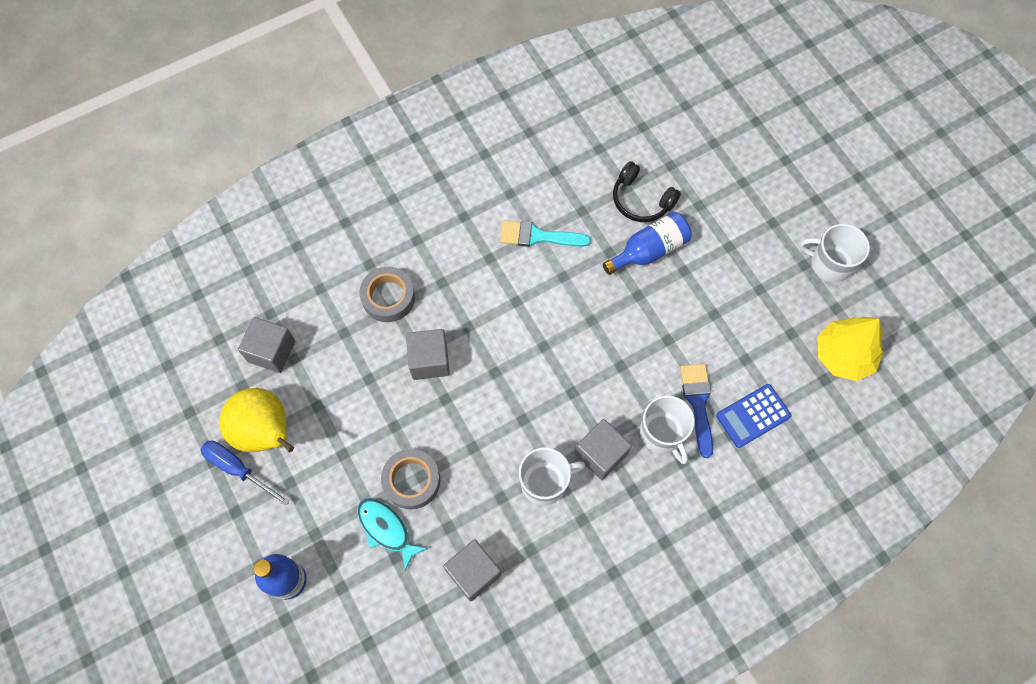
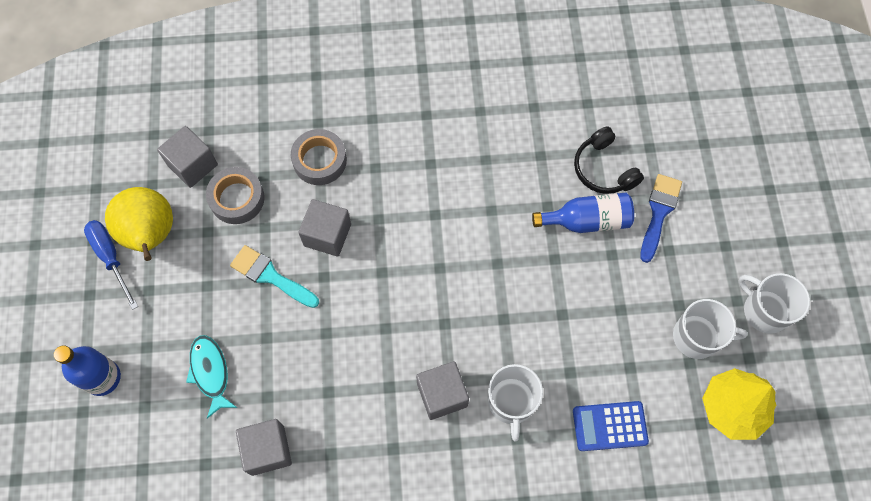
camera: 25 degrees right, 0 degrees up
(411, 481) = (255, 338): grey tape -> grey tape (237, 199)
(538, 236) = (486, 162): turquoise brush -> turquoise brush (271, 276)
(545, 482) = (376, 397): white mug -> white mug (697, 337)
(698, 403) = (561, 389): blue brush -> blue brush (659, 213)

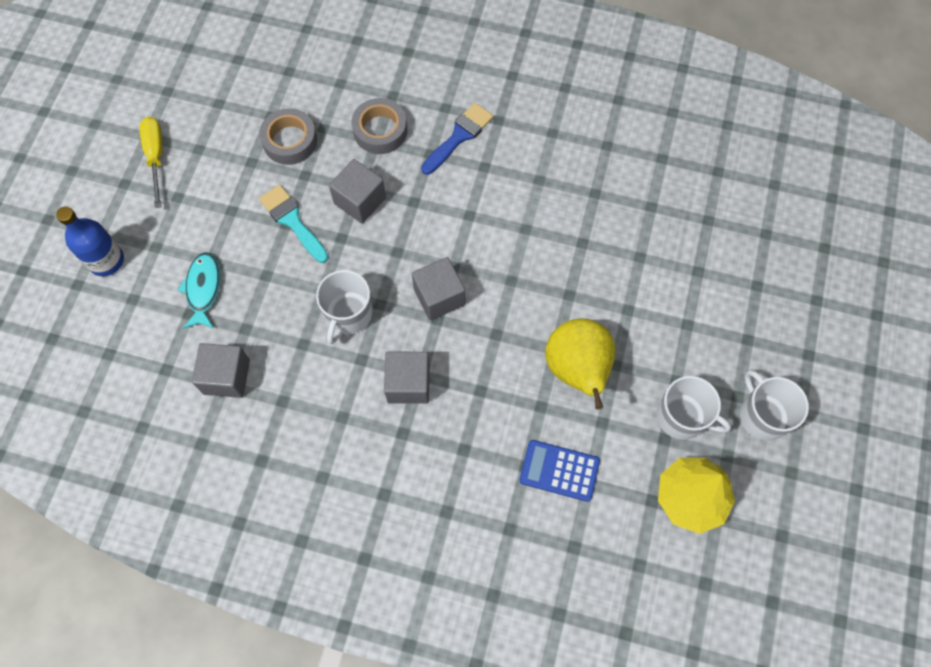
camera: 20 degrees right, 0 degrees up
(110, 257) = (156, 157): blue screwdriver -> yellow screwdriver
(151, 235) = (199, 149): yellow pear -> yellow pear (577, 370)
(192, 165) = (262, 98): grey cube -> grey cube (439, 297)
(511, 402) = (472, 414): white mug -> white mug (348, 314)
(587, 221) = (616, 269): blue bottle -> none
(603, 169) = (653, 226): black headphones -> none
(659, 213) = (692, 285): blue brush -> blue brush (459, 136)

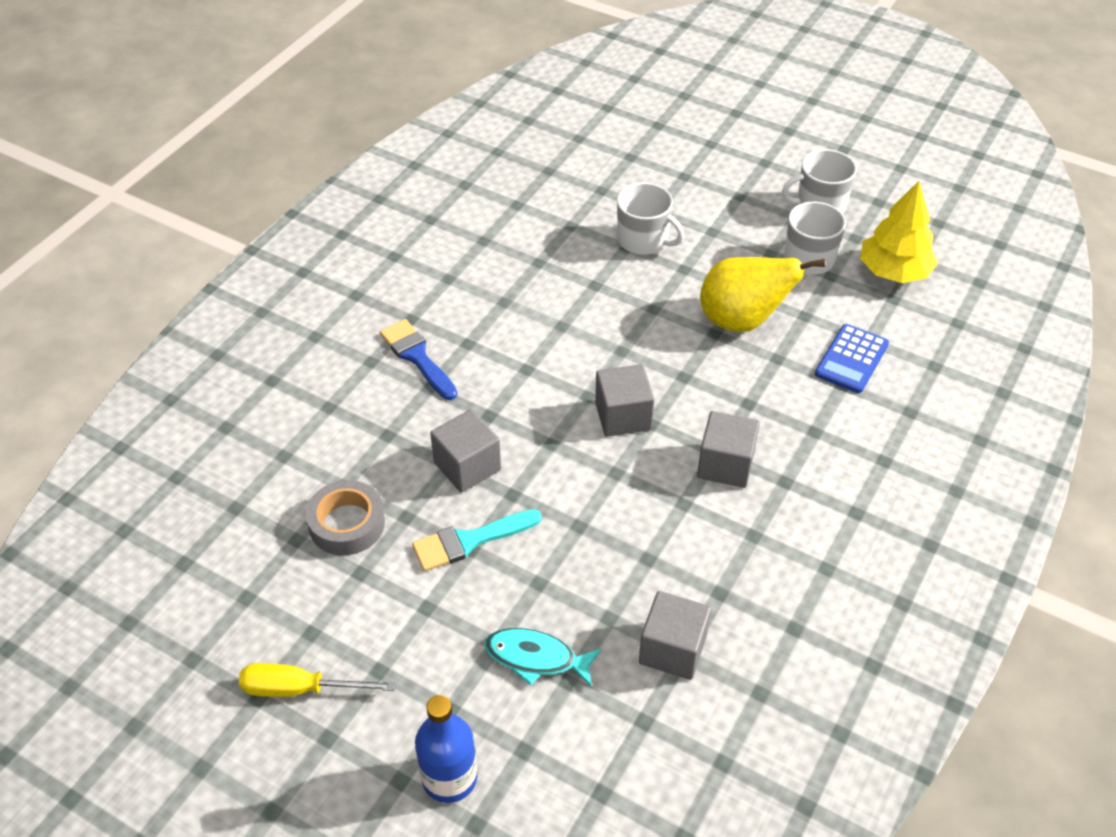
camera: 75 degrees left, 20 degrees down
(348, 314) = (620, 505): white mug -> white mug (643, 240)
(380, 130) = (374, 428): grey tape -> none

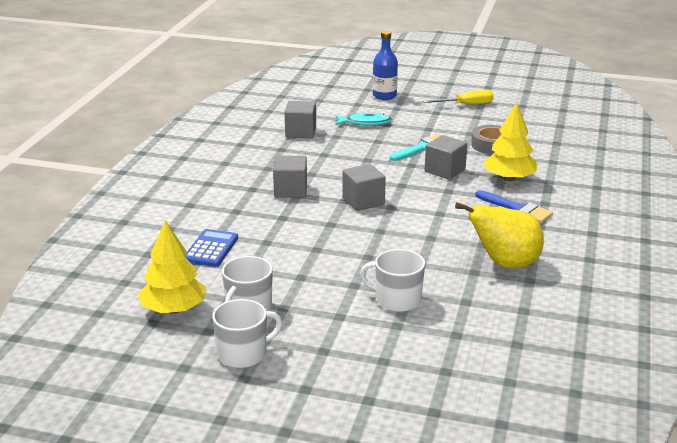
camera: 165 degrees right, 20 degrees down
(381, 425) = (509, 178): none -> yellow tree
(742, 321) = (297, 259): yellow pear -> yellow pear (505, 264)

